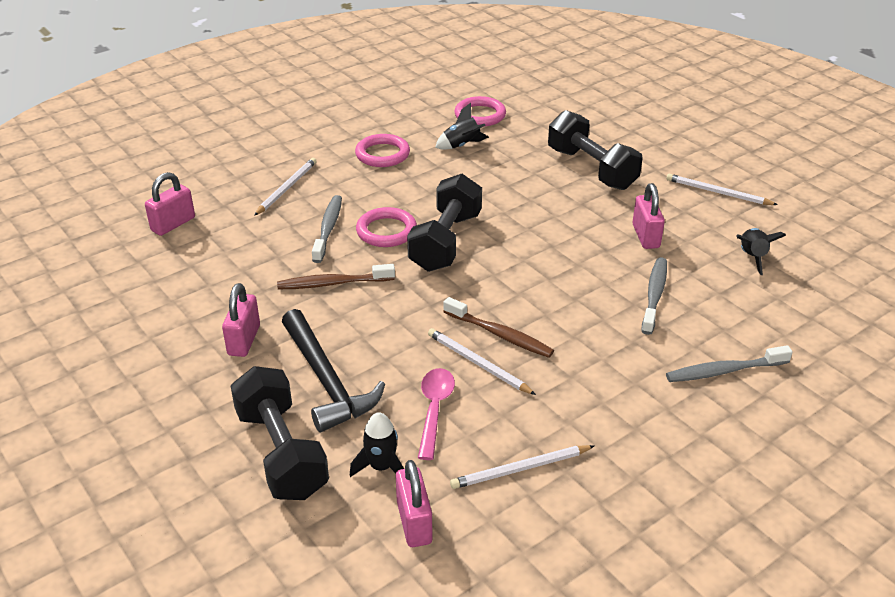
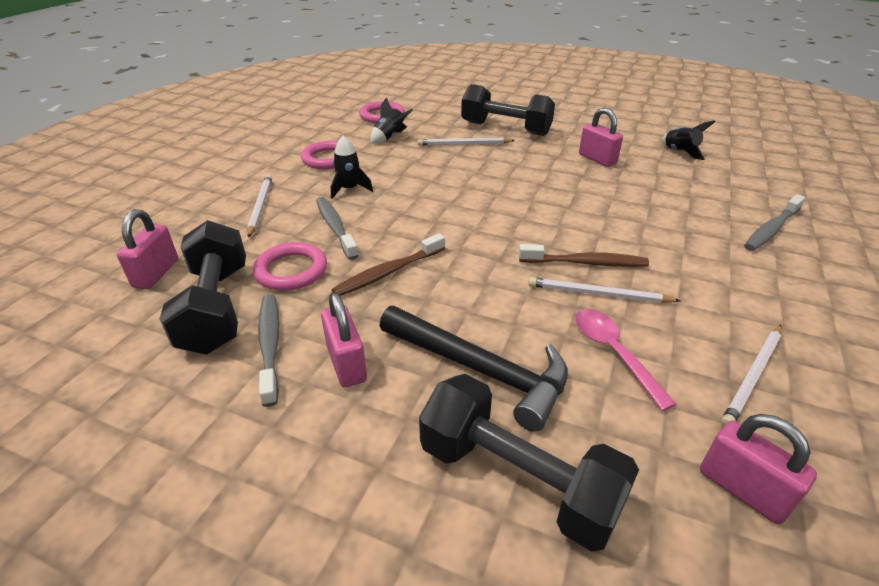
camera: 30 degrees left, 0 degrees up
(381, 467) = (637, 440): black rocket -> black rocket (349, 189)
(386, 231) = (393, 213): pink ring -> pink ring (291, 270)
(446, 242) = (454, 206): black dumbbell -> black dumbbell (216, 308)
(654, 295) = (655, 194): grey toothbrush -> grey toothbrush (270, 345)
(717, 192) = (605, 122): white pencil -> white pencil (464, 144)

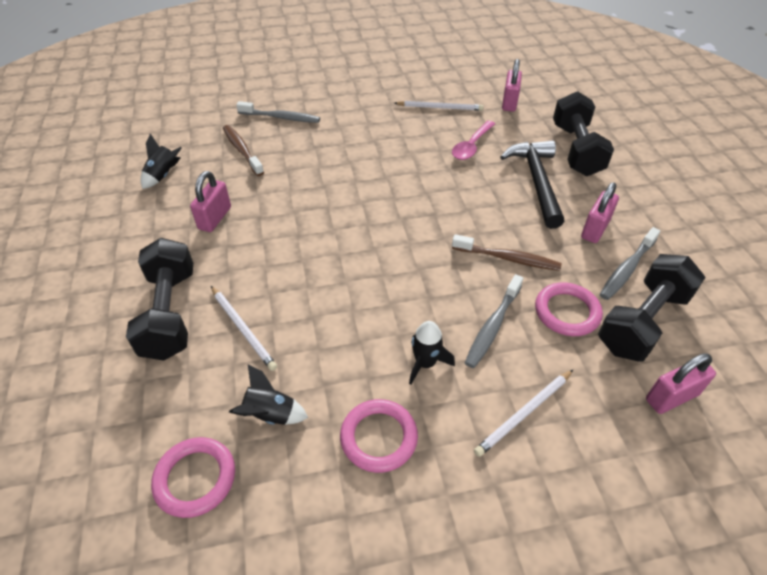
camera: 125 degrees left, 10 degrees up
(585, 263) = (399, 177): brown toothbrush -> brown toothbrush (242, 150)
(598, 294) = (427, 163): white pencil -> none

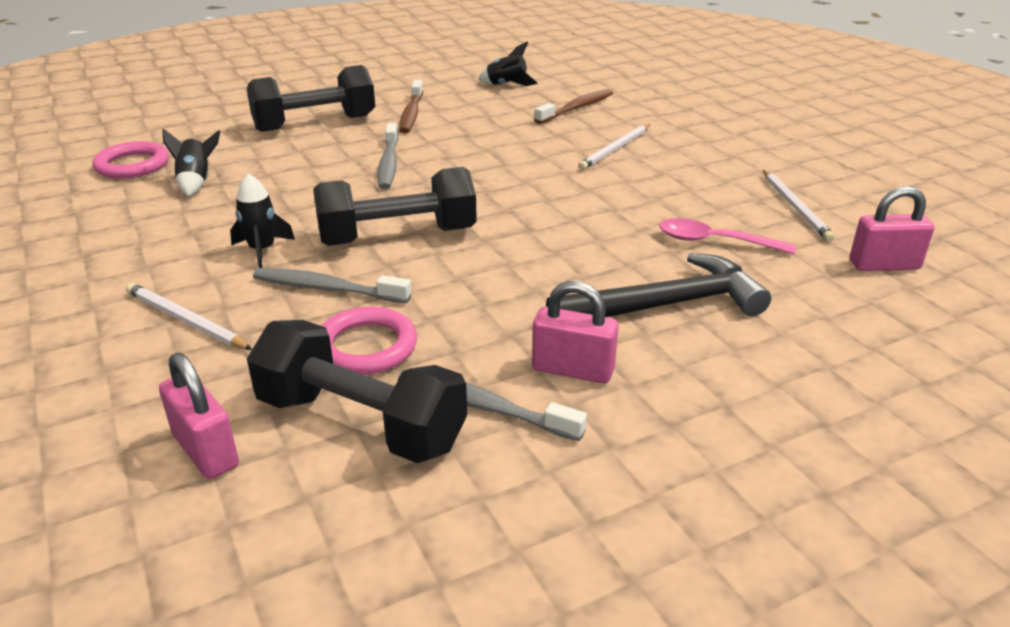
camera: 75 degrees right, 15 degrees down
(215, 218) = (454, 116): pink padlock -> none
(243, 329) = (300, 154): white pencil -> white pencil (615, 149)
(281, 117) = (659, 115): grey toothbrush -> grey toothbrush (388, 164)
(379, 437) = (163, 236): pink ring -> none
(507, 258) = (462, 291): brown toothbrush -> brown toothbrush (411, 114)
(576, 150) = (800, 343): black dumbbell -> black dumbbell (397, 237)

